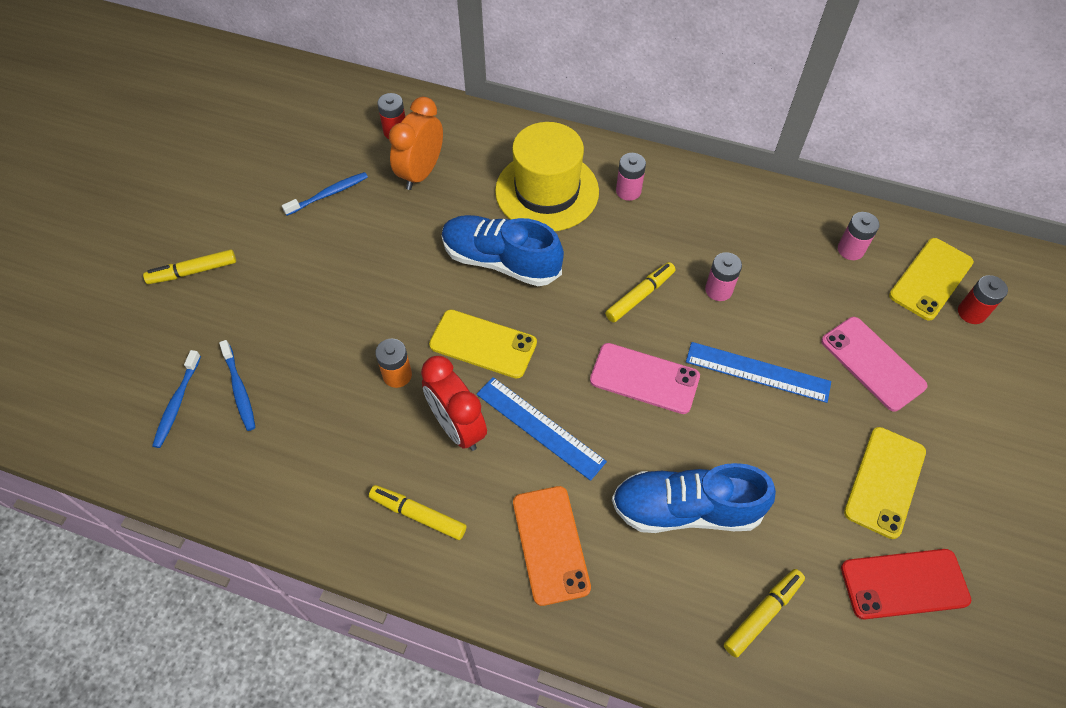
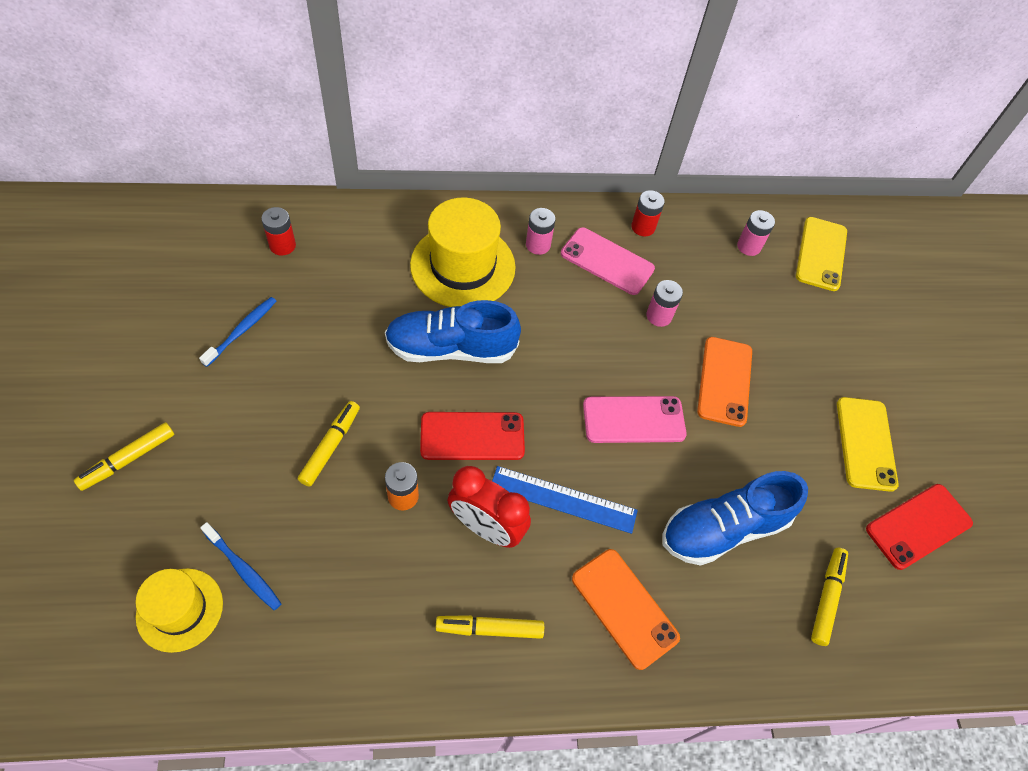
camera: 30 degrees left, 0 degrees up
(177, 403) = (180, 609): blue toothbrush -> yellow hat
(421, 173) = (329, 281): orange clock -> none
(483, 344) = (472, 436): yellow phone -> red phone
(639, 296) = (594, 343): yellow marker -> yellow marker (330, 447)
(757, 372) = (725, 381): blue ruler -> orange phone
(872, 363) = (810, 343): pink phone -> pink phone (607, 261)
(971, 312) = (863, 274): red battery -> red battery (643, 227)

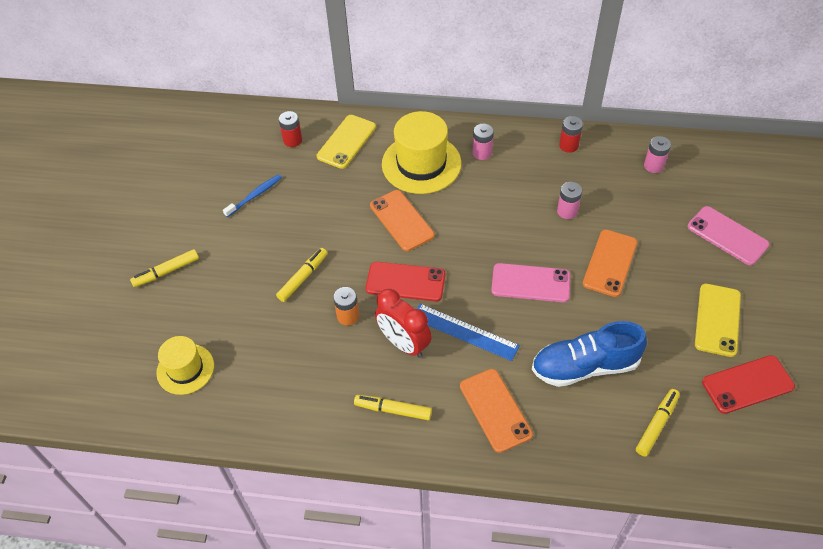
camera: 20 degrees right, 5 degrees down
(243, 570) = (230, 350): blue toothbrush -> none
(451, 348) = (401, 220): blue shoe -> orange phone
(607, 261) = (534, 168): pink phone -> pink phone (727, 236)
(821, 254) = (715, 176): yellow phone -> yellow phone (346, 142)

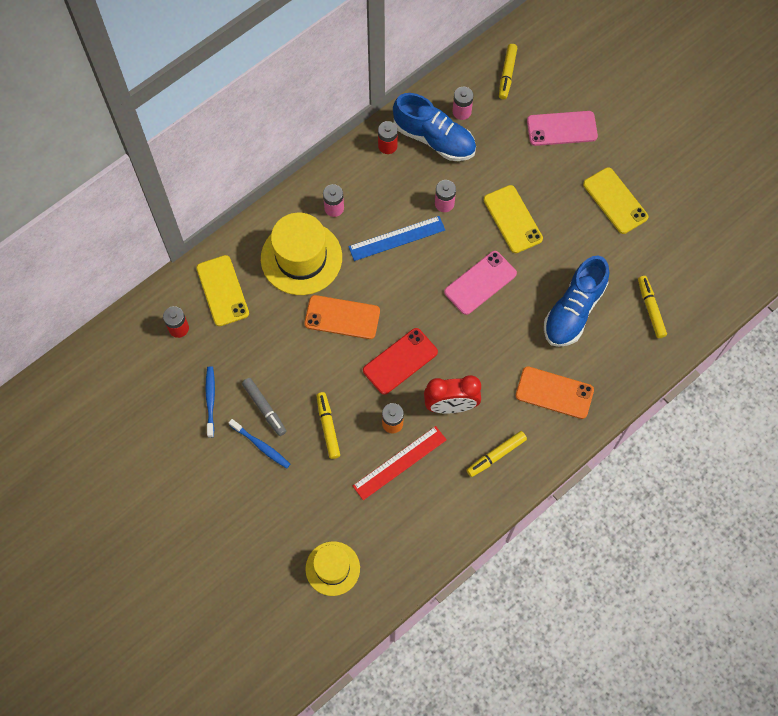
camera: 50 degrees left, 15 degrees up
(167, 271) = (225, 520): yellow marker -> yellow marker (507, 74)
(247, 249) = (261, 446): none -> blue toothbrush
(280, 229) = (264, 408): none -> grey marker
(319, 346) = (399, 462): none -> red ruler
(464, 332) = (478, 359): blue ruler -> blue ruler (396, 238)
(610, 166) = (434, 139): none -> blue shoe
(610, 263) = (512, 219): orange phone -> yellow phone
(747, 384) = (672, 231): red phone -> none

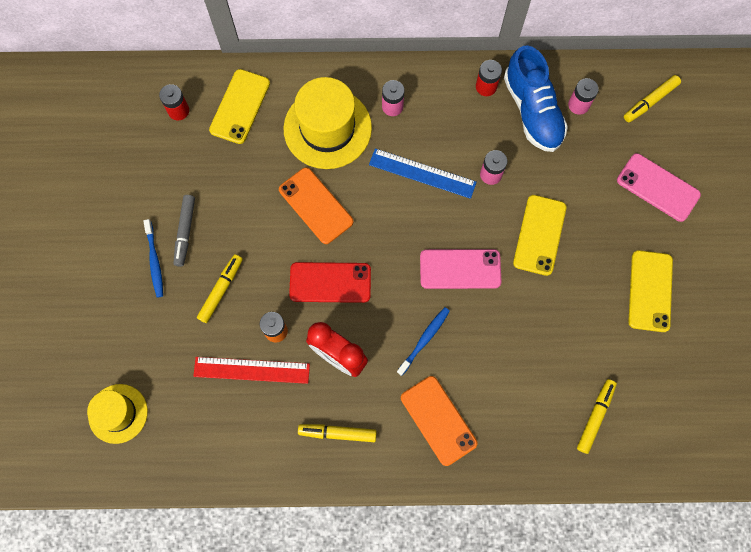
camera: 40 degrees right, 5 degrees up
(210, 400) = (150, 190): blue toothbrush -> blue toothbrush (424, 340)
(574, 310) = (522, 360): blue shoe -> none

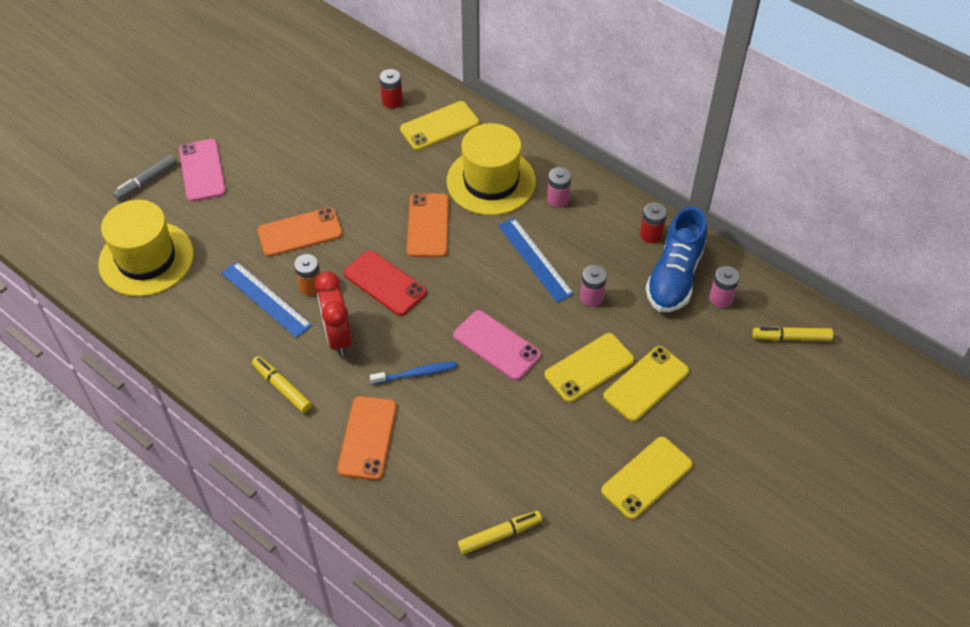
camera: 40 degrees right, 20 degrees down
(118, 413) = (146, 259): yellow hat -> yellow hat, size x1.64
(154, 261) = (274, 182): blue toothbrush -> none
(185, 232) = (315, 178): grey marker -> grey marker (147, 181)
(221, 290) = (300, 232): yellow marker -> orange phone
(251, 370) = (266, 299): red ruler -> blue ruler
(588, 216) = (646, 383): none -> yellow phone
(658, 187) = (733, 406): pink phone -> pink phone (202, 170)

